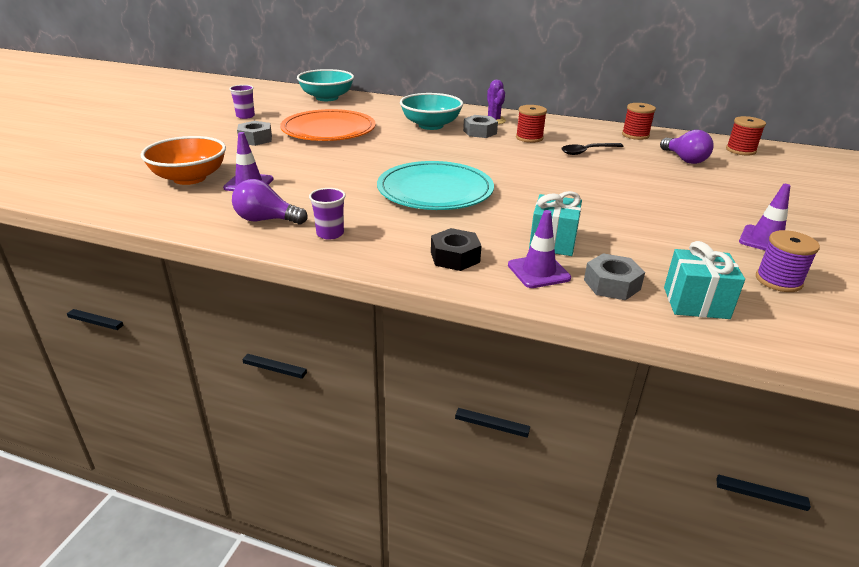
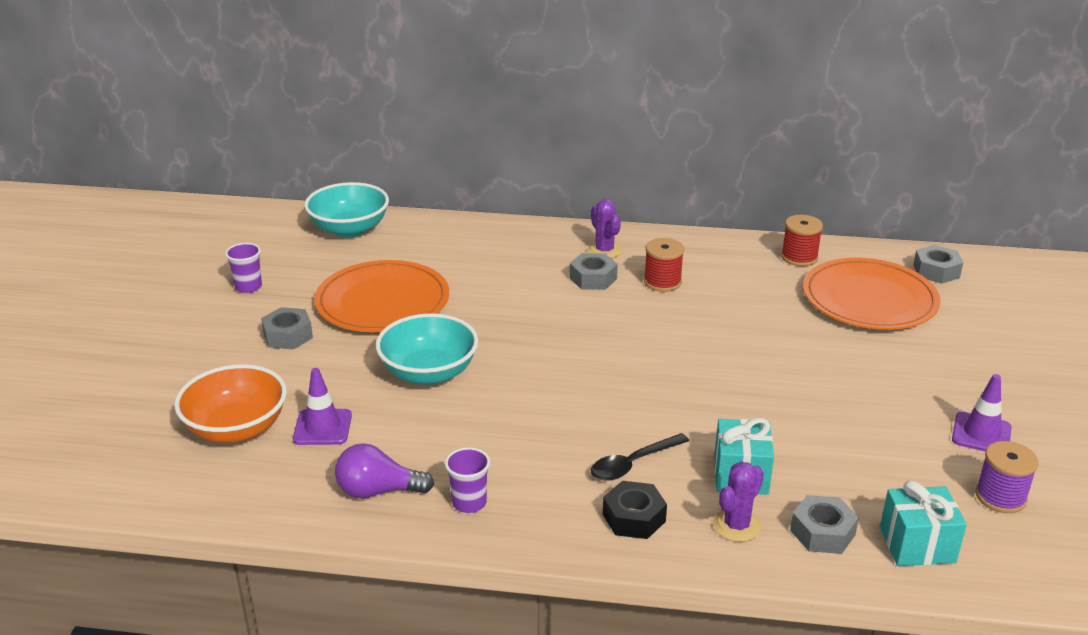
camera: 10 degrees left, 0 degrees up
(431, 125) = (521, 273): turquoise bowl -> turquoise bowl (429, 372)
(435, 190) = (571, 405): turquoise plate -> none
(538, 271) = (736, 526): purple traffic cone -> purple cactus
(587, 151) = (744, 300): black spoon -> black spoon (633, 464)
(684, 159) = (869, 299): purple light bulb -> orange plate
(740, 150) = (936, 271): red spool -> grey nut

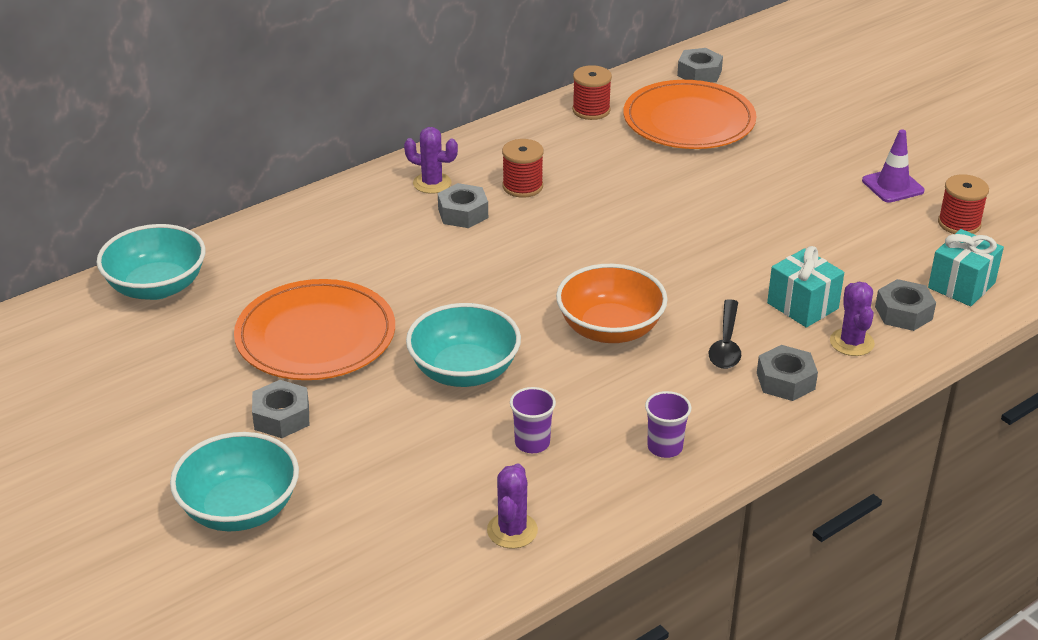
camera: 45 degrees left, 5 degrees up
(183, 371) = (239, 509): none -> turquoise bowl
(236, 428) = (384, 520): orange bowl -> orange bowl (610, 329)
(248, 287) = (155, 398): purple cup -> purple cup (532, 443)
(289, 486) = (512, 530): none -> purple cactus
(322, 427) = (456, 470): purple traffic cone -> none
(378, 491) = (586, 486): purple light bulb -> none
(634, 518) = (785, 381): black nut -> grey nut
(1000, 497) = (959, 223): purple spool -> red spool

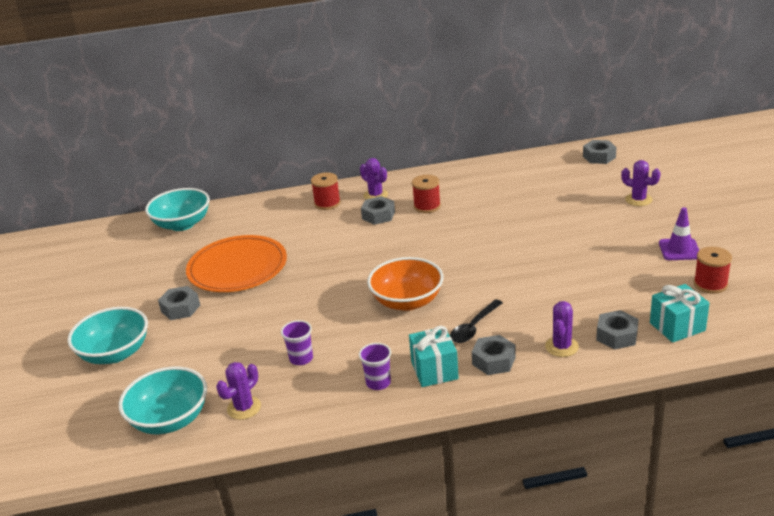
camera: 30 degrees right, 5 degrees down
(464, 371) = (299, 306): turquoise bowl -> turquoise bowl (170, 419)
(591, 110) = (508, 169): red spool -> red spool (327, 203)
(689, 120) = (567, 184): orange plate -> none
(795, 127) = (638, 200): none -> purple cactus
(802, 306) = (547, 315): turquoise gift -> turquoise gift (434, 370)

